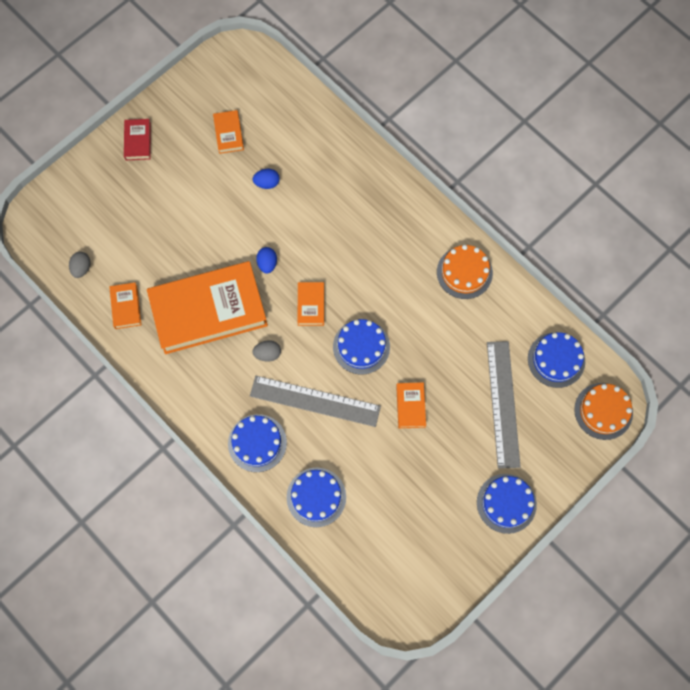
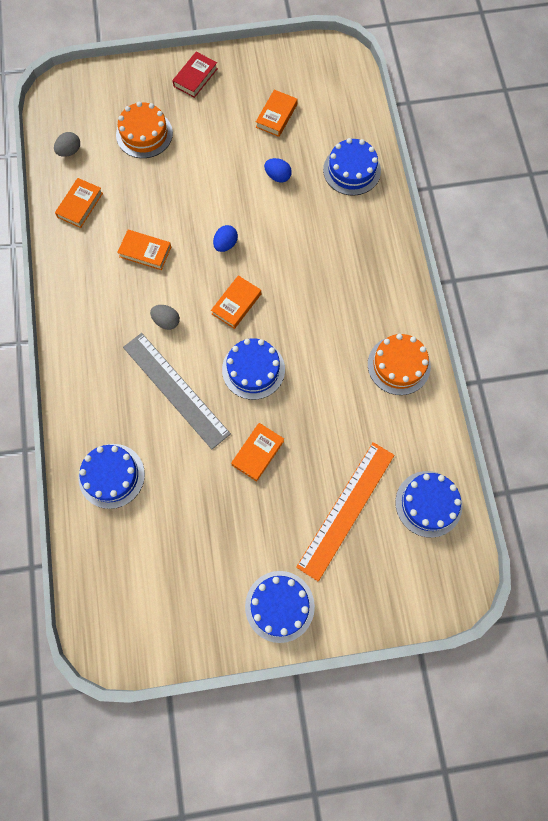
camera: 35 degrees right, 0 degrees up
(208, 310) = (145, 252): orange book -> orange book, size x0.41
(257, 443) = (98, 392): blue cake -> blue cake (351, 170)
(503, 403) = (346, 510): grey ruler -> orange ruler
(603, 411) = (440, 585): orange cake -> orange cake (144, 134)

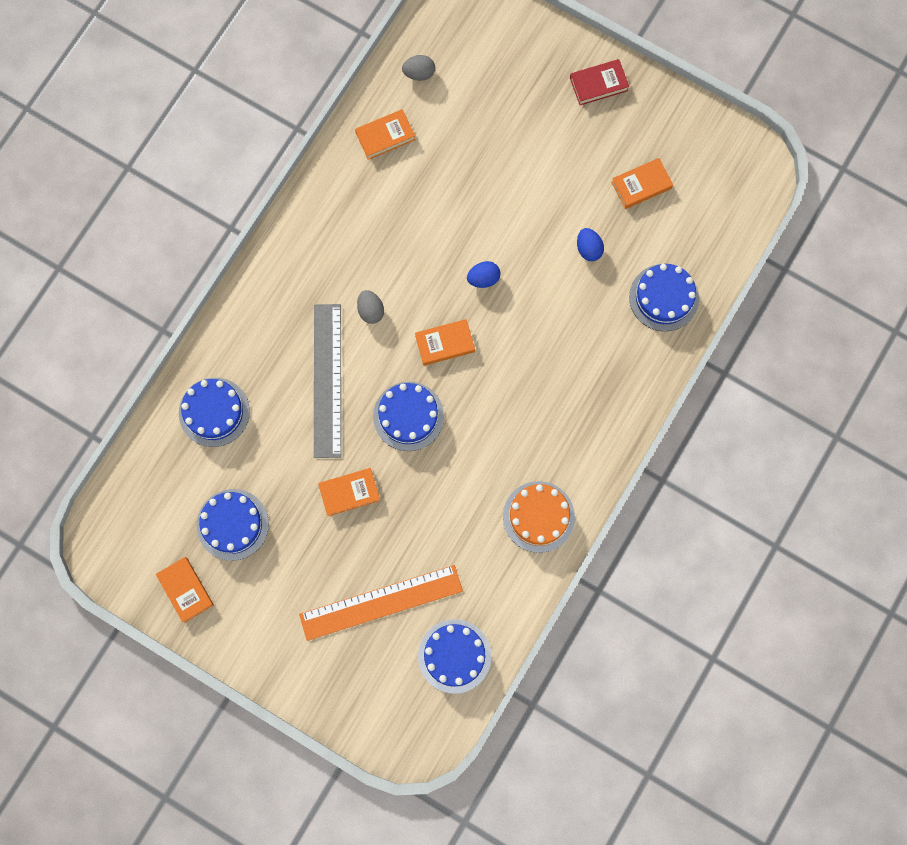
camera: 40 degrees right, 5 degrees up
(144, 134) = (501, 108): orange cake -> none
(145, 252) = (406, 229): orange book -> orange book (185, 590)
(279, 606) = (259, 633): blue cake -> blue cake (232, 524)

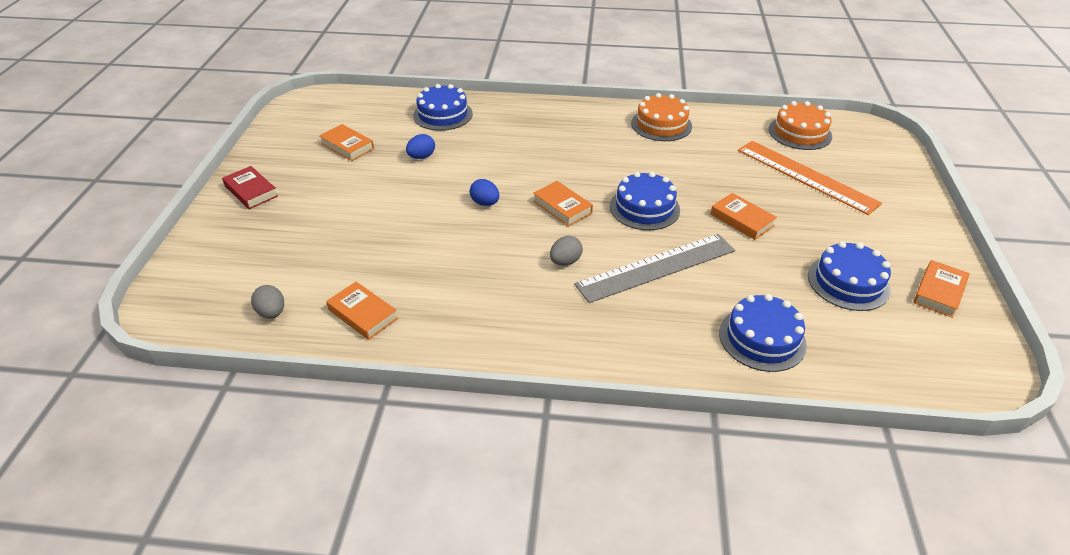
camera: 115 degrees left, 35 degrees down
(454, 656) = (799, 133): blue cake -> orange cake

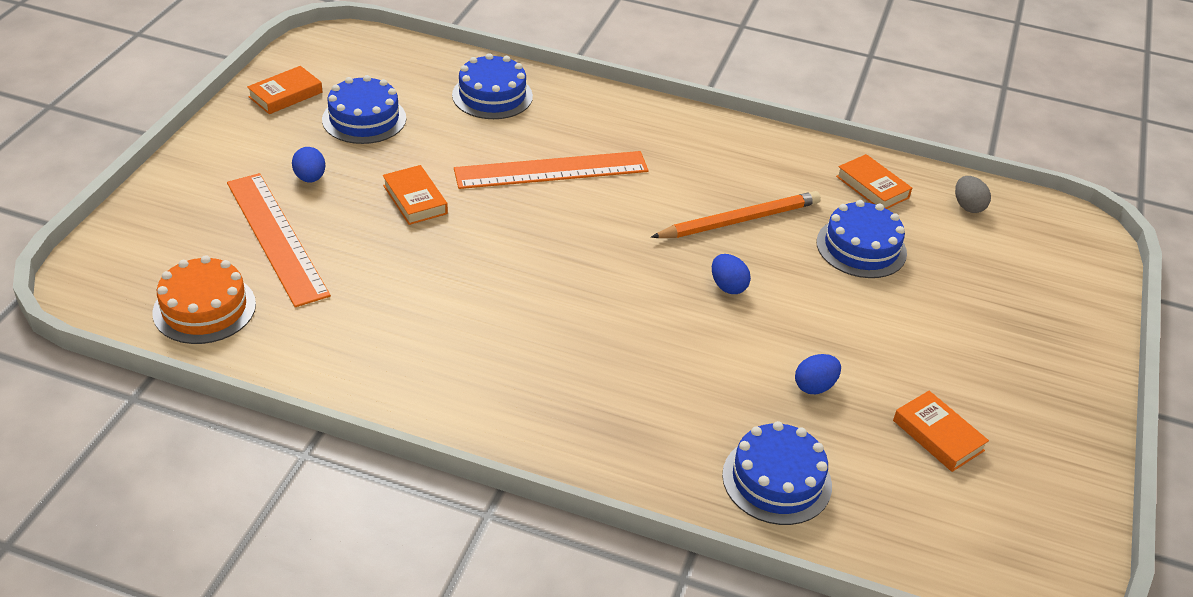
camera: 170 degrees left, 0 degrees up
(251, 191) = (1060, 373): red book -> none
(484, 255) = (739, 220): none -> orange pencil
(562, 207) = (627, 260): orange book -> none
(565, 261) = (648, 195): grey egg -> none
(644, 208) = (523, 238): blue cake -> blue cake (861, 247)
(656, 267) = (551, 170): grey ruler -> orange ruler
(661, 124) = (407, 372): orange cake -> none
(831, 220) = (310, 178): none -> blue egg

